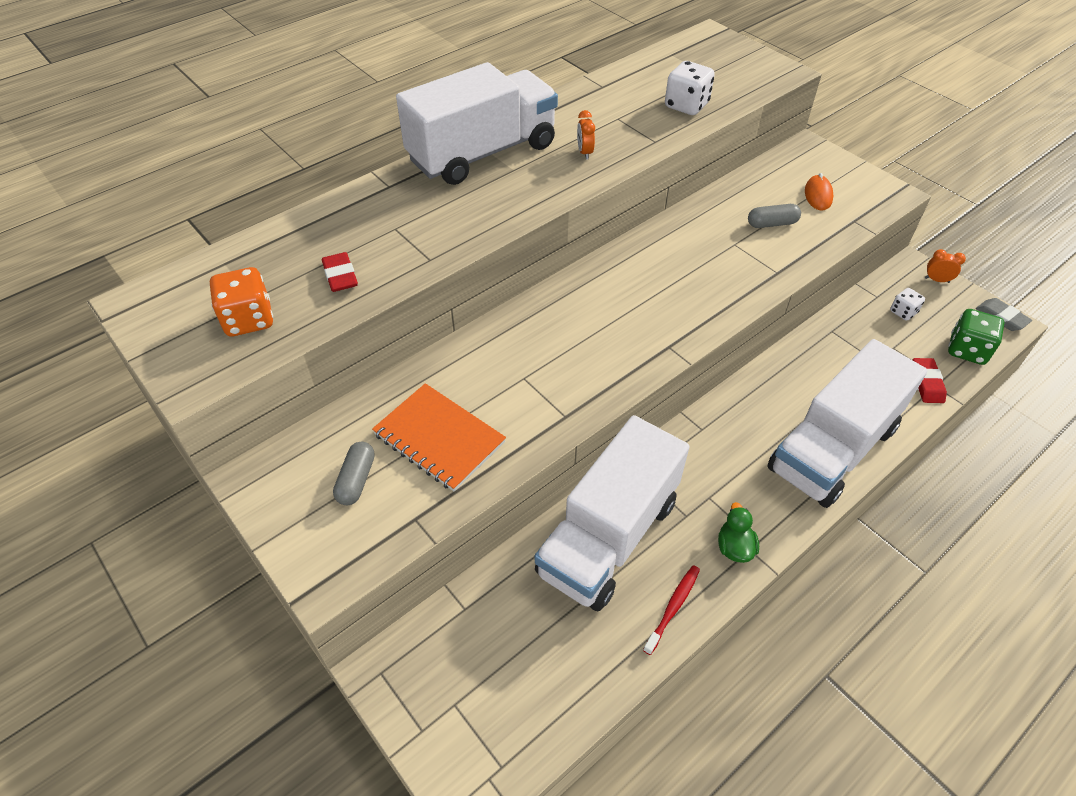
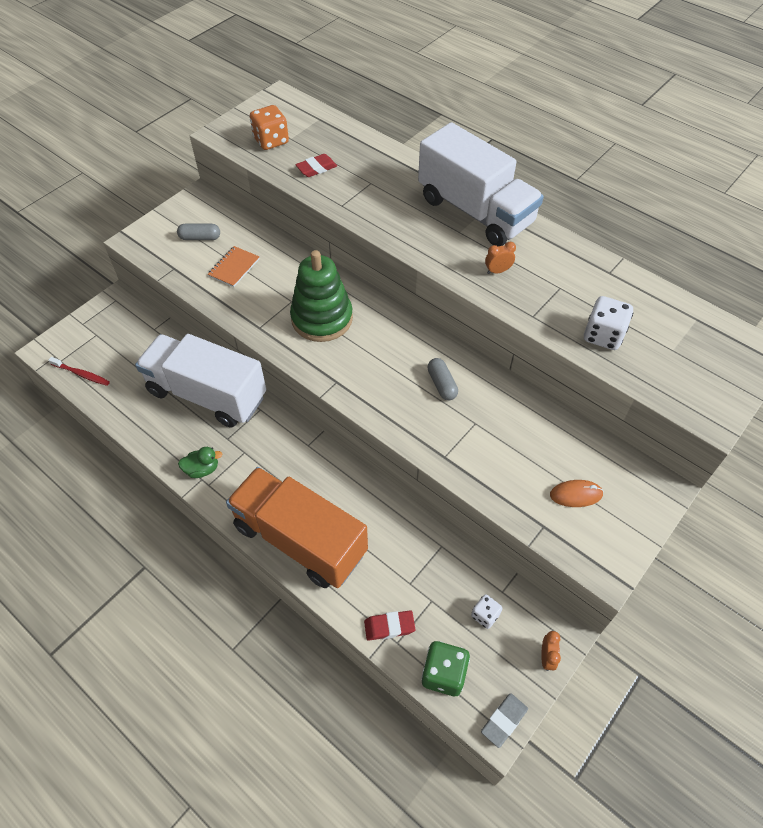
camera: 80 degrees right, 5 degrees up
(439, 438) = (234, 268): orange notebook -> orange notebook, size x0.63
(562, 349) = (322, 318): none -> green stacking toy
(673, 607) = (155, 434): red toothbrush -> red toothbrush (81, 374)
(772, 224) = (514, 453): grey capsule -> grey capsule (442, 384)
(832, 449) = (300, 539): white truck -> orange truck

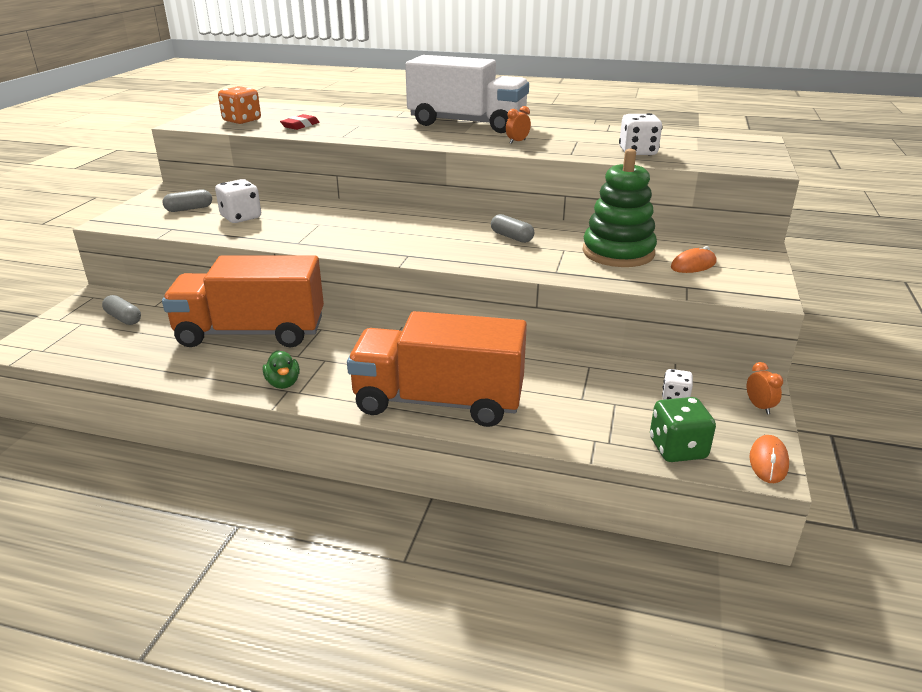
camera: 25 degrees left, 25 degrees down
(81, 374) = (78, 353): red toothbrush -> none
(126, 339) = (123, 318): none -> grey capsule
(202, 469) = (283, 383): green duck -> green duck turned 105 degrees clockwise
(207, 394) = (251, 333): white truck -> orange truck
(234, 268) = (241, 217): orange notebook -> white dice
(322, 318) = (360, 227): green stacking toy -> green stacking toy (618, 252)
(389, 627) = (590, 433): red eraser -> none
(504, 721) = (768, 461): grey eraser -> orange mouse

